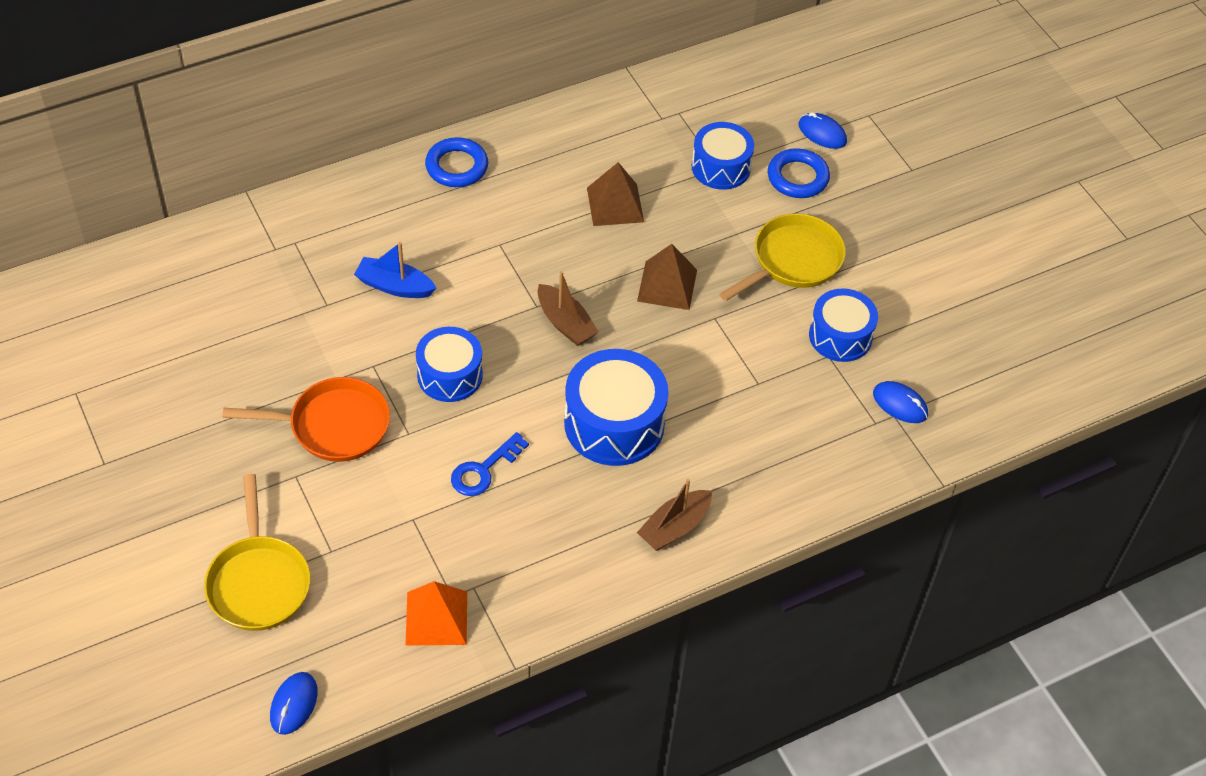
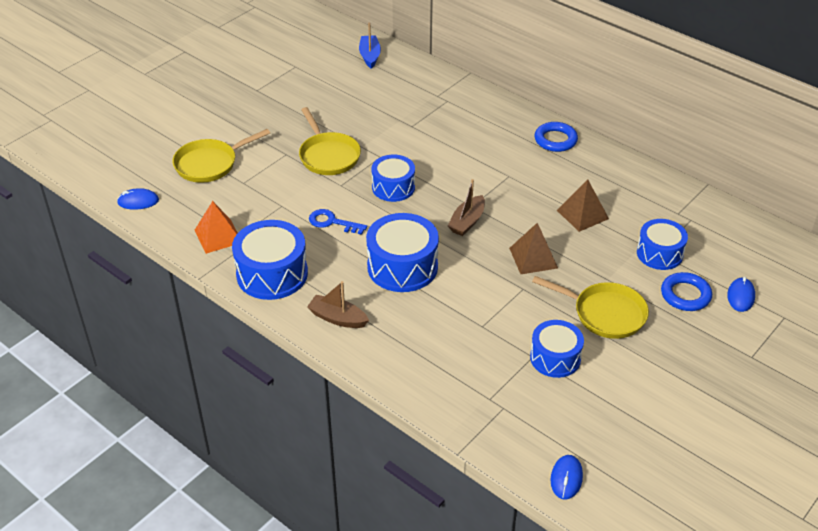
camera: 70 degrees right, 10 degrees down
(333, 425) = (328, 155): orange pan -> yellow pan
(394, 286) = (444, 146): blue boat -> blue boat (370, 56)
(552, 575) = (272, 274): none -> blue drum
(900, 404) = (516, 408): blue mouse -> blue mouse (566, 478)

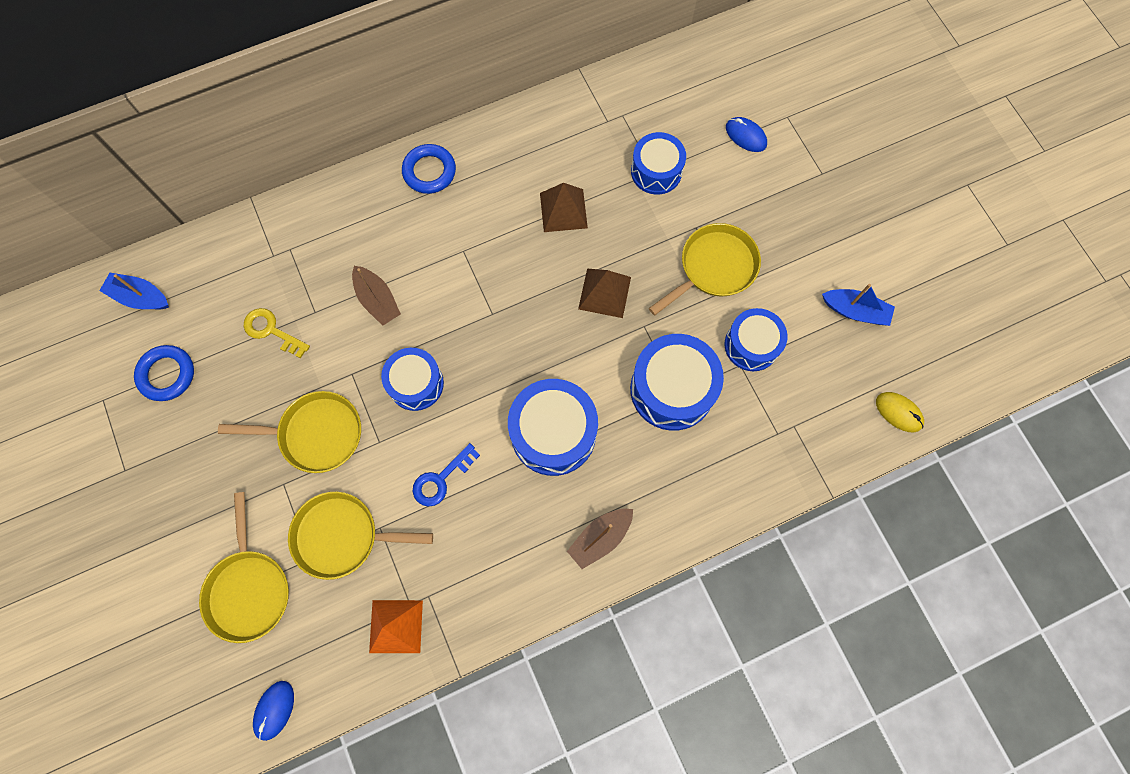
camera: 65 degrees left, 30 degrees up
(266, 191) = (342, 536): none -> yellow pan
(272, 274) = (495, 584): blue drum -> blue drum (672, 389)
(385, 113) = (271, 331): none -> yellow key
(467, 222) = (516, 331): brown boat -> brown boat (377, 300)
(566, 478) = (898, 412): blue mouse -> yellow mouse
(639, 418) = (855, 311): none -> blue boat
(685, 295) = (722, 182): blue ring -> blue ring (167, 374)

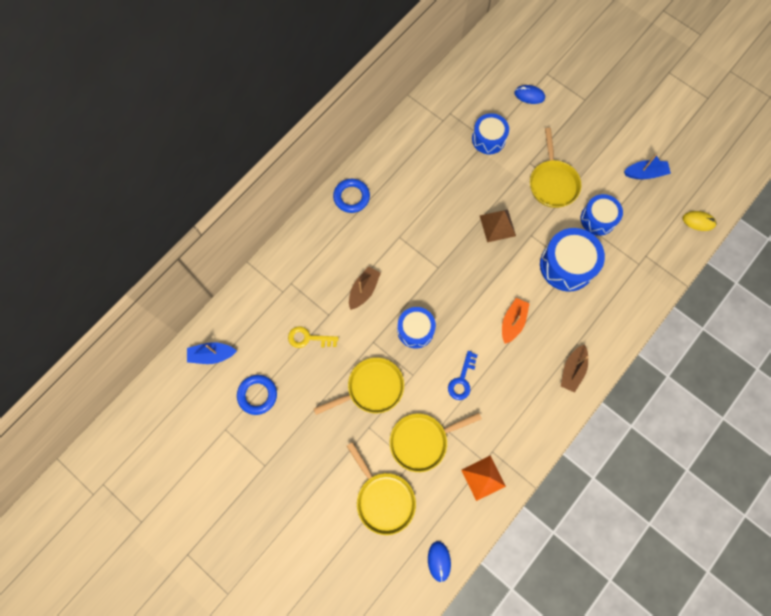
camera: 25 degrees left, 0 degrees up
(377, 300) = (364, 290): brown boat -> brown boat turned 90 degrees counterclockwise
(553, 433) = (512, 322): blue drum -> orange boat
(563, 210) = (446, 186): brown pyramid -> none
(714, 268) = (552, 183): yellow pan -> yellow pan turned 150 degrees clockwise

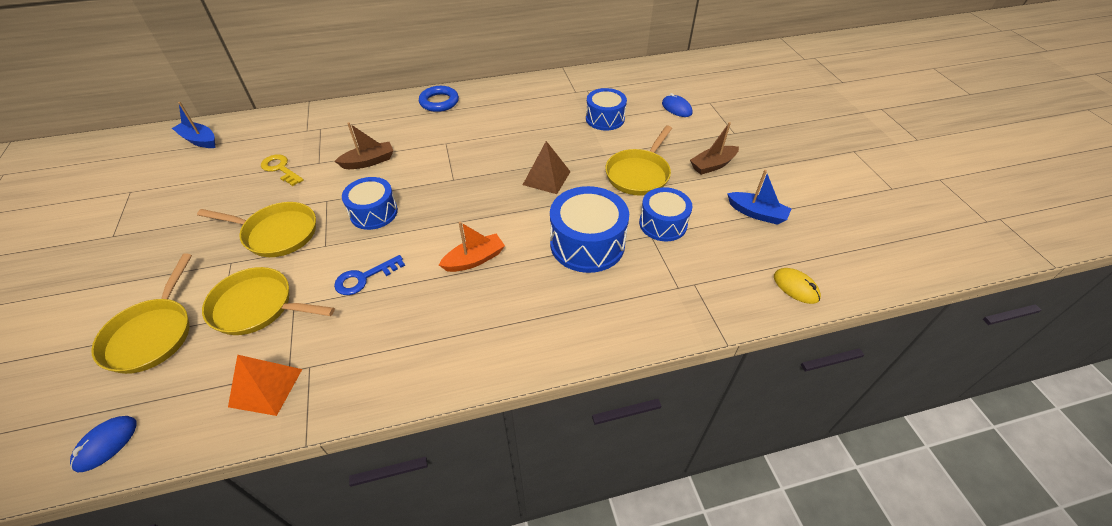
camera: 35 degrees right, 25 degrees down
(257, 395) = (187, 183): blue ring -> none
(572, 370) = (491, 344): brown boat -> brown boat (712, 165)

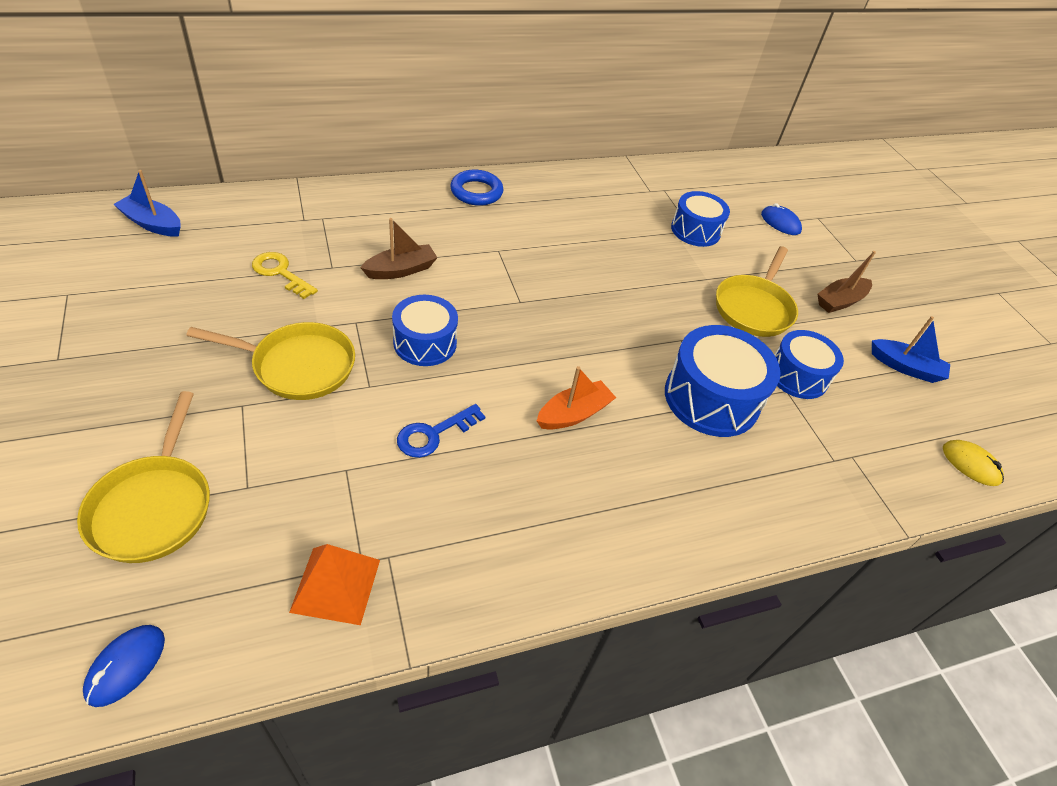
camera: 10 degrees left, 0 degrees up
(258, 307) = (296, 470): yellow pan -> none
(546, 178) = (640, 306): brown pyramid -> none

